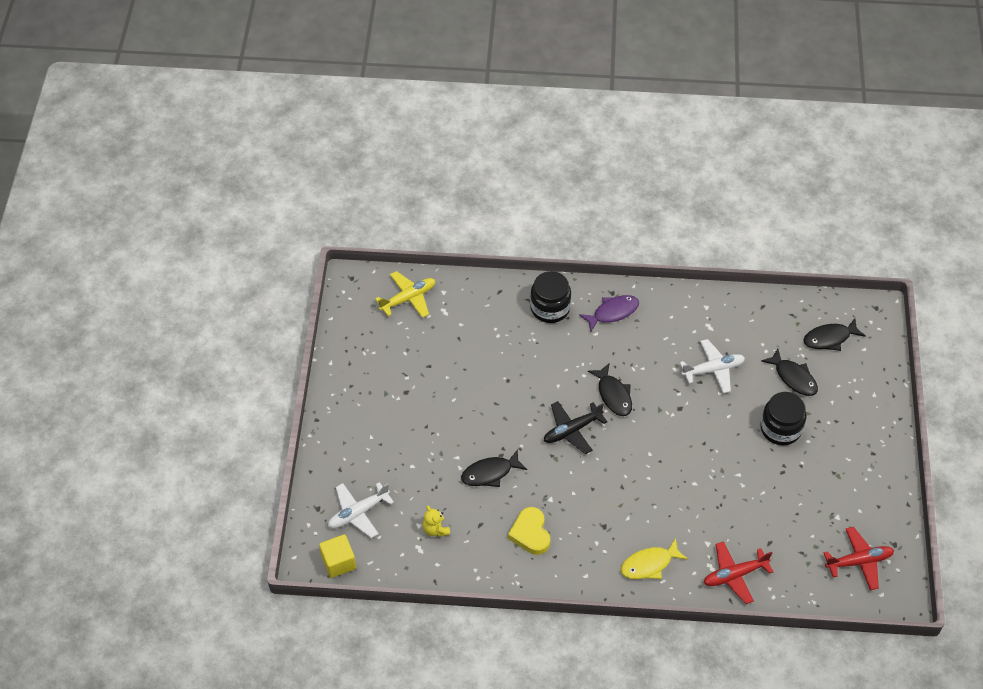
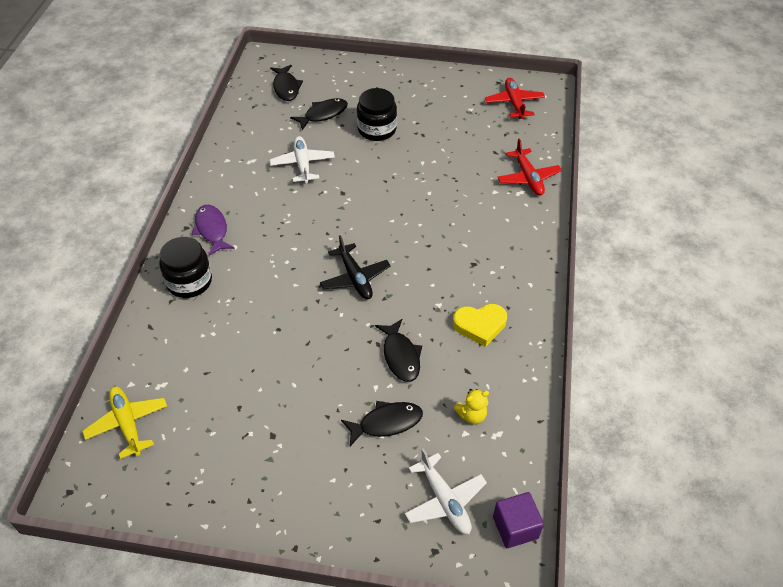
camera: 85 degrees left, 5 degrees down
(338, 562) = (515, 527): yellow cube -> purple cube
(613, 395) = (317, 240): black fish -> black fish (386, 423)
(649, 564) = (517, 234): yellow fish -> none

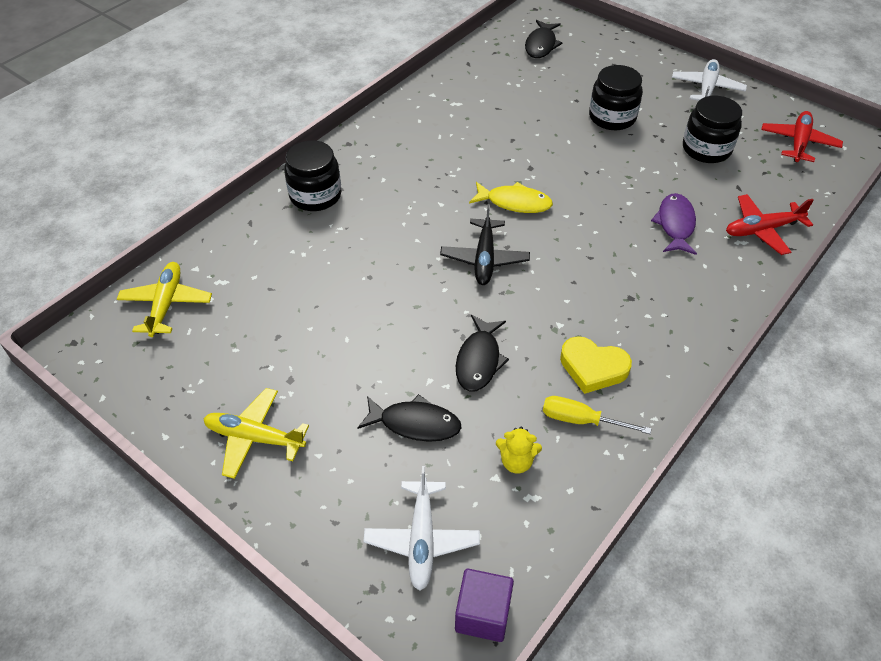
camera: 30 degrees right, 0 degrees up
(212, 229) = (371, 155): purple fish -> purple fish (675, 224)
(276, 491) = (254, 438): none -> yellow plane
(302, 164) = (507, 125): white plane -> white plane (707, 89)
(323, 114) = (563, 83): black fish -> none
(349, 225) = (514, 202): none -> yellow fish
(457, 130) = (706, 149): none -> black jar
(495, 366) = (581, 420): none -> yellow screwdriver
(528, 178) = (762, 230): red plane -> red plane turned 60 degrees clockwise

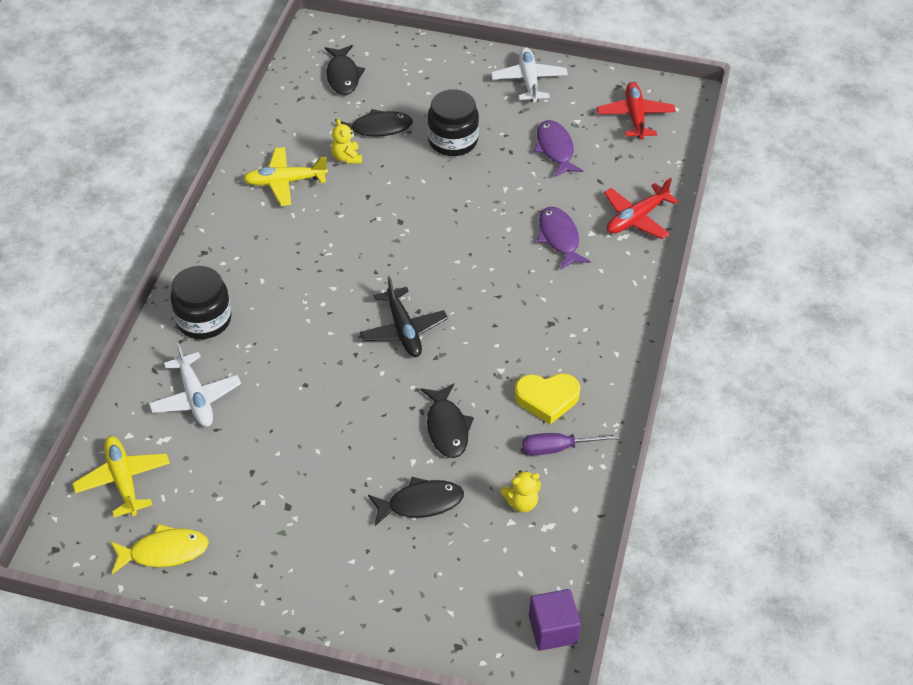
camera: 25 degrees left, 0 degrees up
(254, 438) = (286, 568): yellow plane -> yellow plane (285, 182)
(422, 539) = (476, 594): white plane -> white plane (196, 398)
(510, 105) = (346, 158): none -> yellow teddy bear
(514, 202) = (403, 263): yellow fish -> yellow fish (164, 552)
(549, 90) = (377, 128): none -> black fish
(581, 420) = (557, 448): yellow screwdriver -> purple screwdriver
(706, 149) = (555, 149): black jar -> purple fish

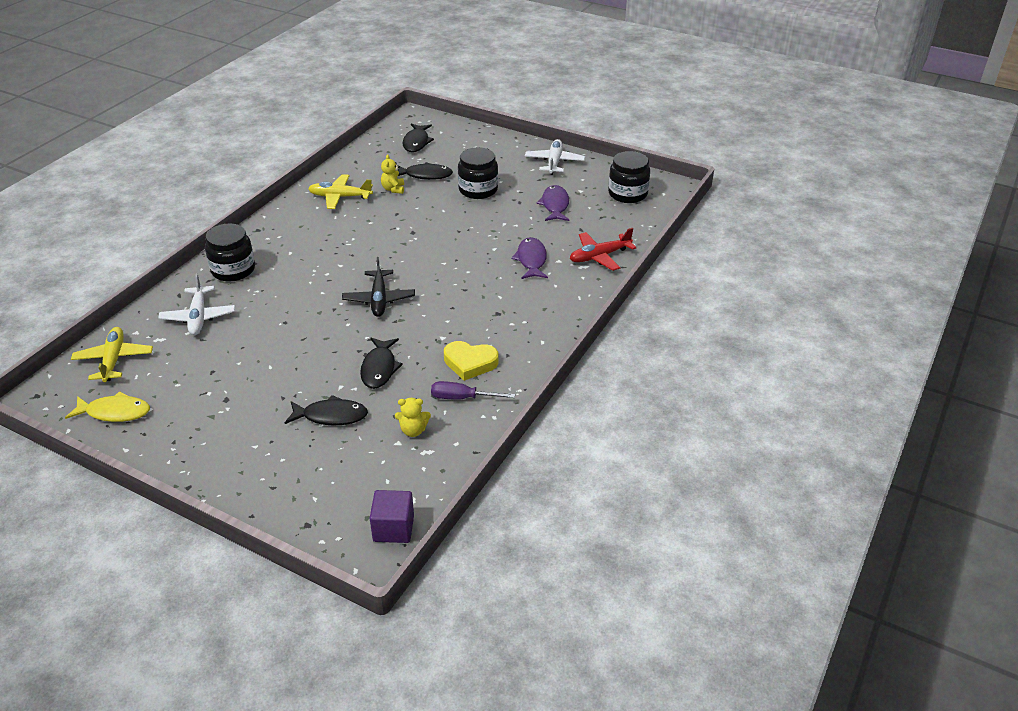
camera: 15 degrees right, 10 degrees down
(635, 116) = (627, 194): red plane -> black jar

